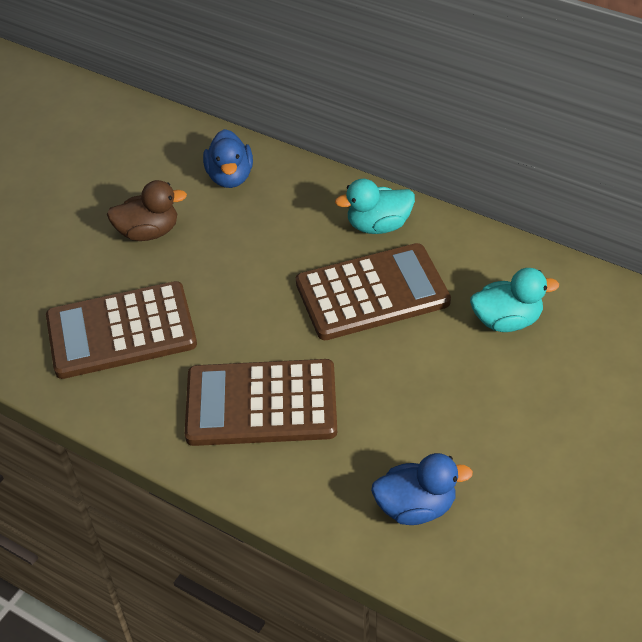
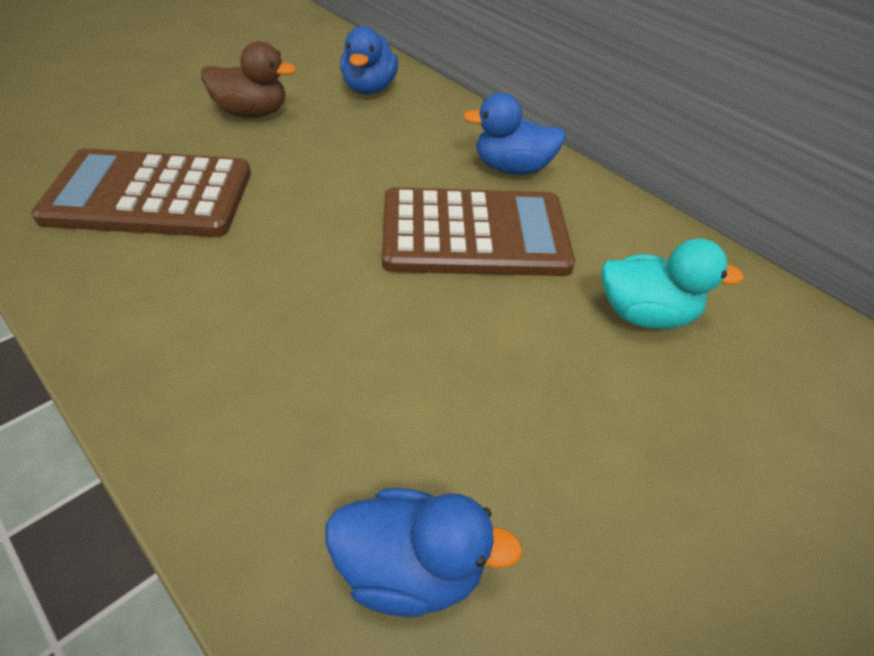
camera: 10 degrees right, 0 degrees up
(261, 404) = (261, 327): brown calculator -> none
(378, 226) = (512, 168): turquoise duck -> blue duck

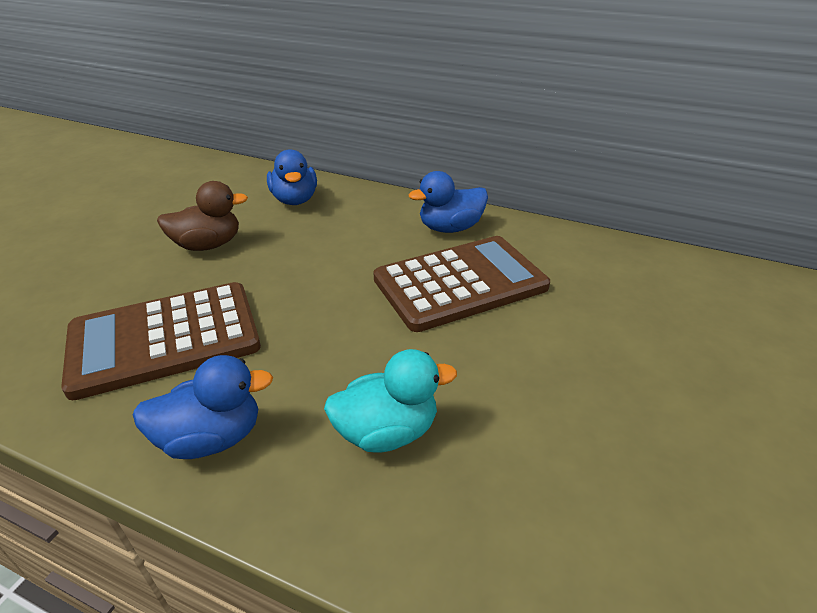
camera: 20 degrees left, 10 degrees down
(410, 568) = (606, 545): blue duck -> blue duck (212, 438)
(645, 314) = (617, 300): turquoise duck -> turquoise duck (387, 432)

